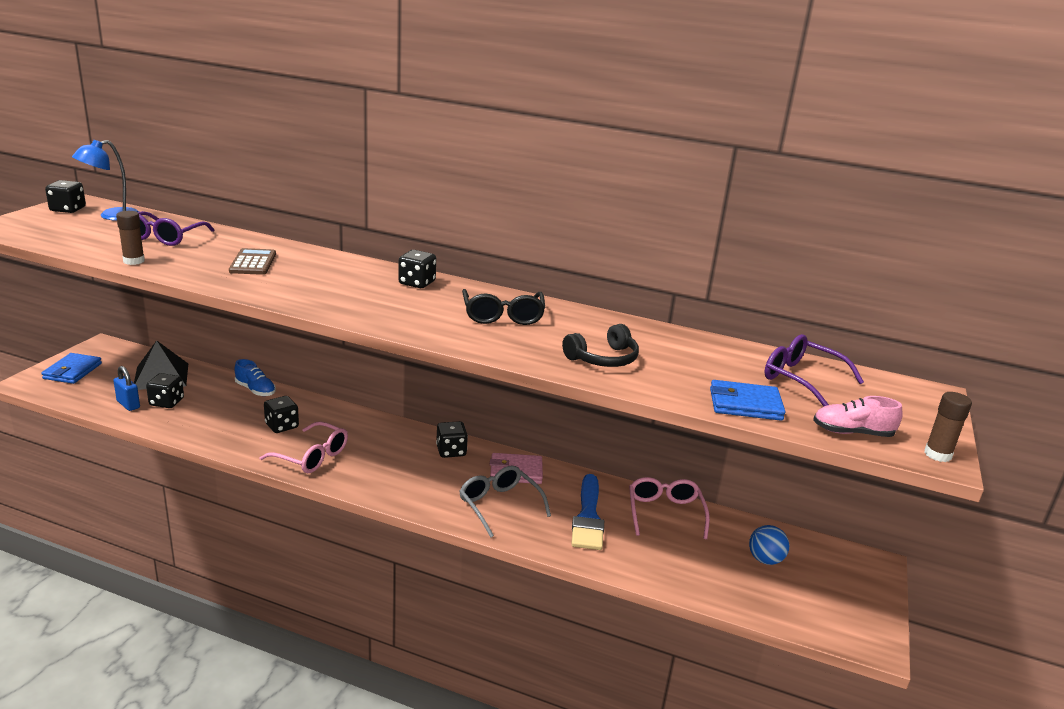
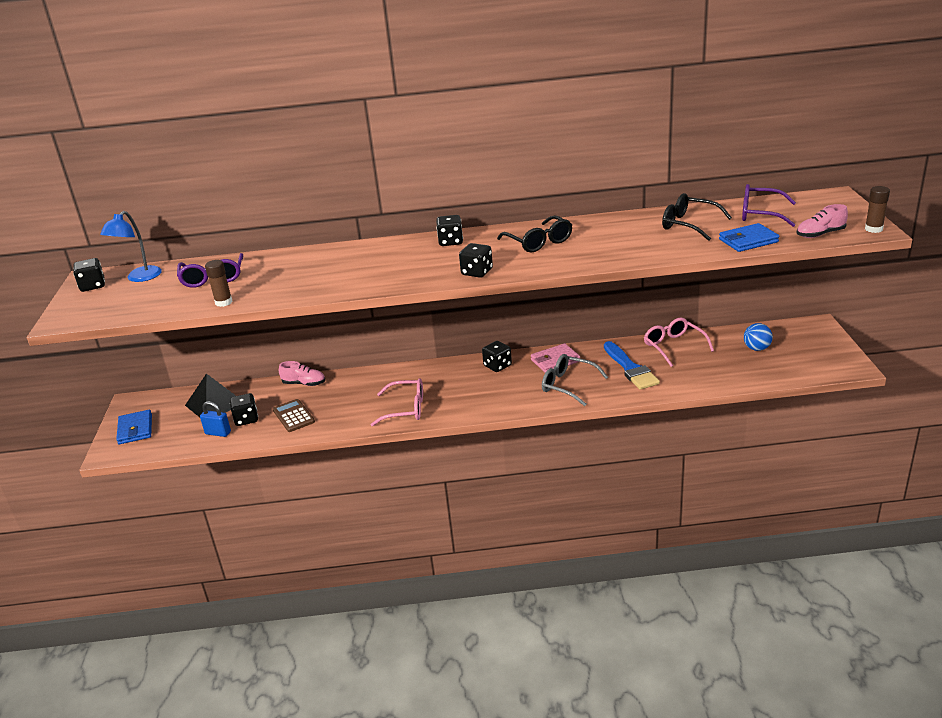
camera: 20 degrees left, 5 degrees up
(253, 263) = (314, 271): brown calculator -> brown calculator (293, 416)
(255, 390) = (304, 383): blue shoe -> pink shoe
(282, 426) = (357, 399): black dice -> black dice (477, 272)
(603, 359) = (636, 245): black headphones -> none
(695, 359) = (688, 225): none -> black glasses

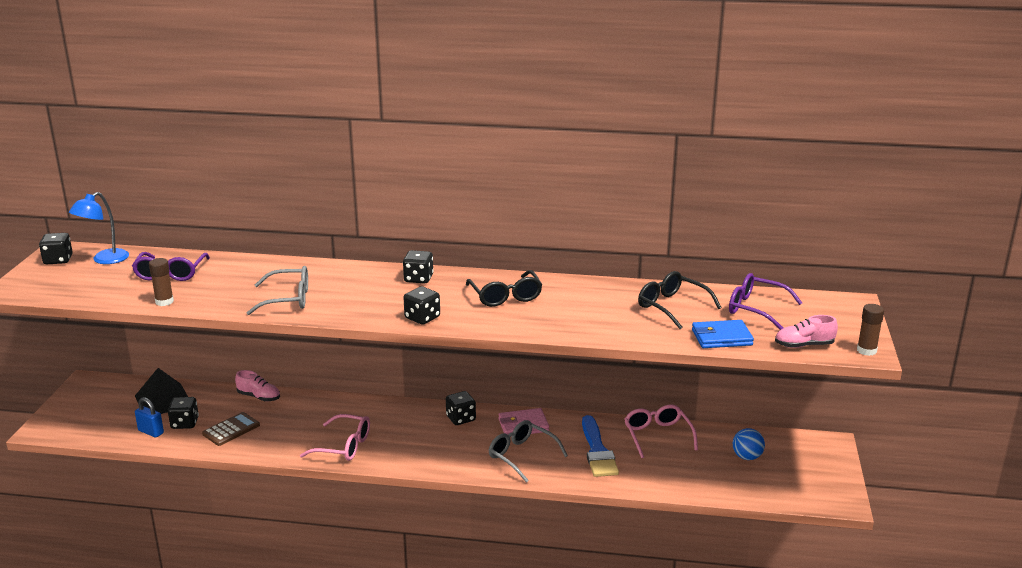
camera: 10 degrees right, 5 degrees down
(135, 429) = (77, 411): blue wallet -> none
(293, 416) = (231, 430): brown calculator -> brown calculator turned 60 degrees clockwise
(341, 279) = (288, 299): none -> grey glasses

